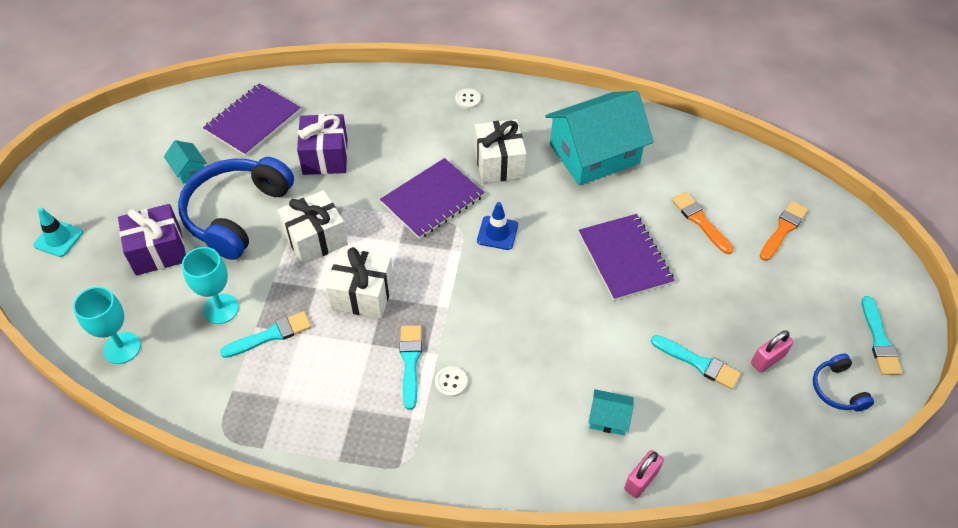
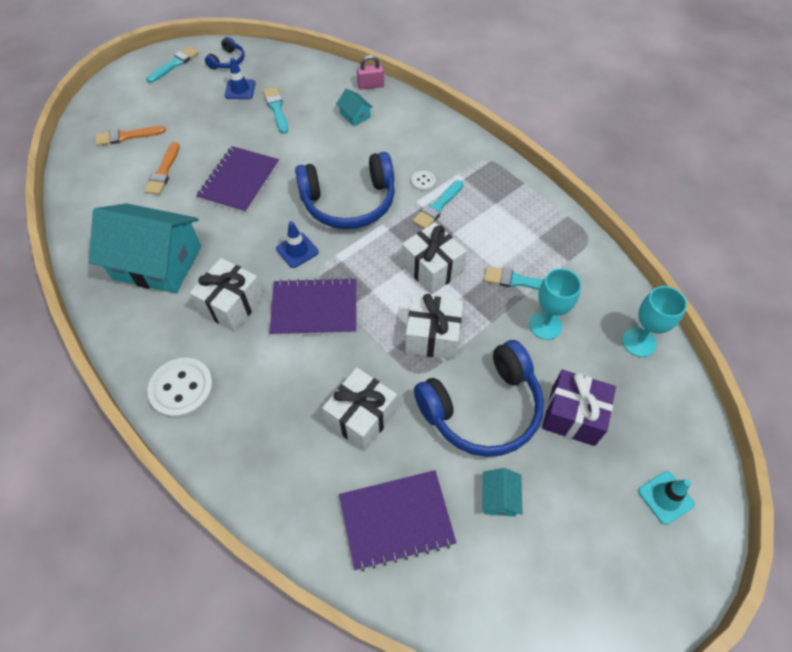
camera: 140 degrees left, 5 degrees up
(325, 156) = (361, 417): purple gift -> white gift
(468, 99) = (182, 389): white button -> white button, size x2.07
(501, 307) = (349, 202): none -> blue headphones
(768, 359) = (240, 89): pink padlock -> blue traffic cone

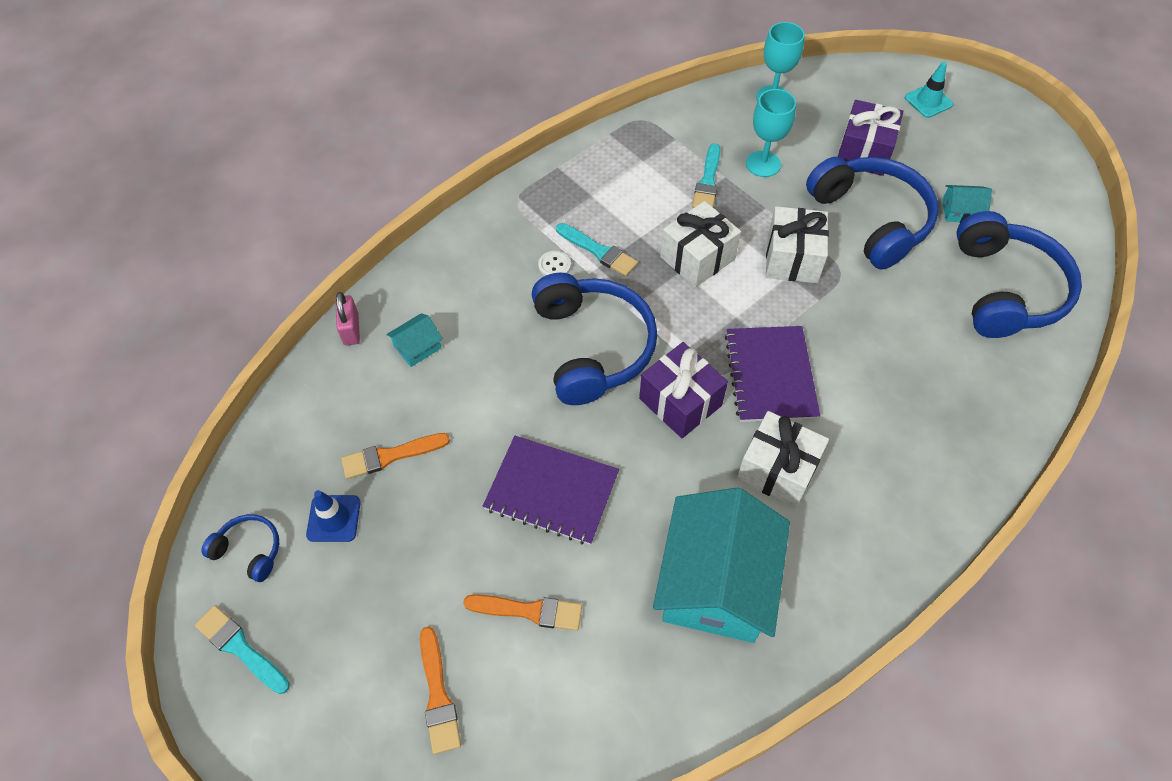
camera: 90 degrees left, 0 degrees up
(182, 389) = (910, 510): white button -> none
(276, 109) = (390, 456): turquoise brush -> orange brush
(297, 250) = (680, 402): blue traffic cone -> purple gift
(361, 417) = (904, 321): white gift -> none
(396, 519) = (1005, 289): purple notebook -> blue headphones

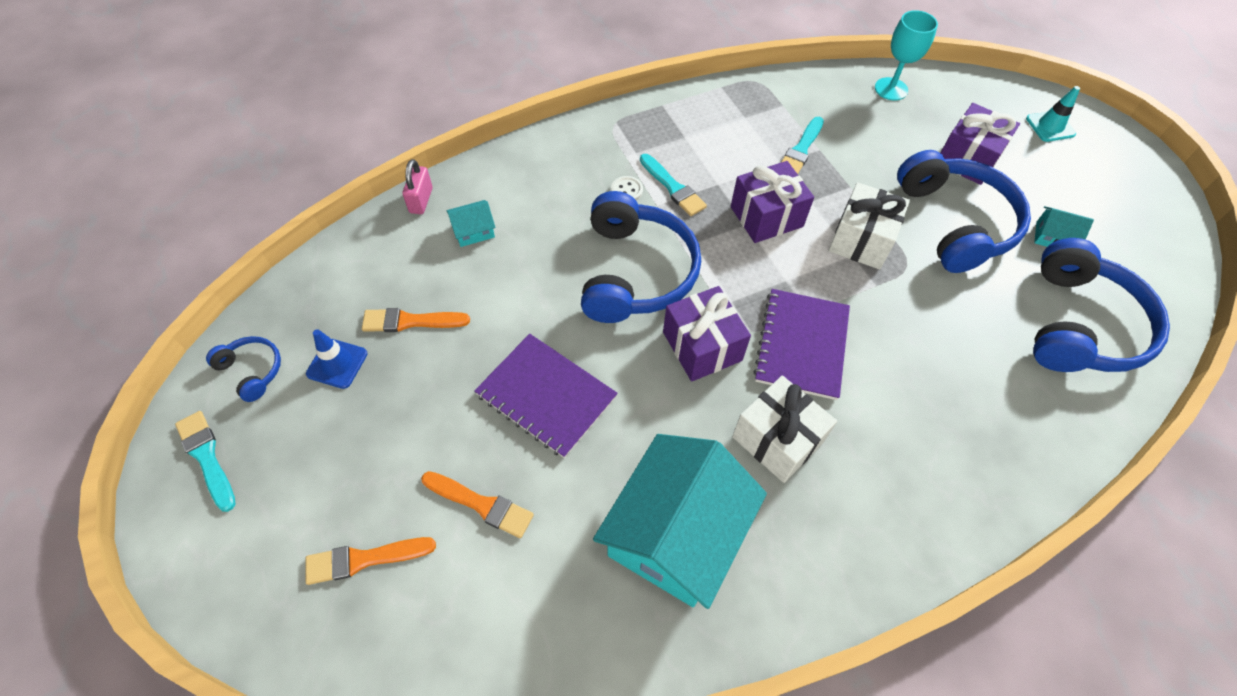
camera: 15 degrees right, 0 degrees up
(438, 695) = (364, 559): orange brush -> orange brush turned 75 degrees clockwise
(697, 258) = (766, 216): white gift -> purple gift
(763, 164) = (861, 146): turquoise goblet -> none

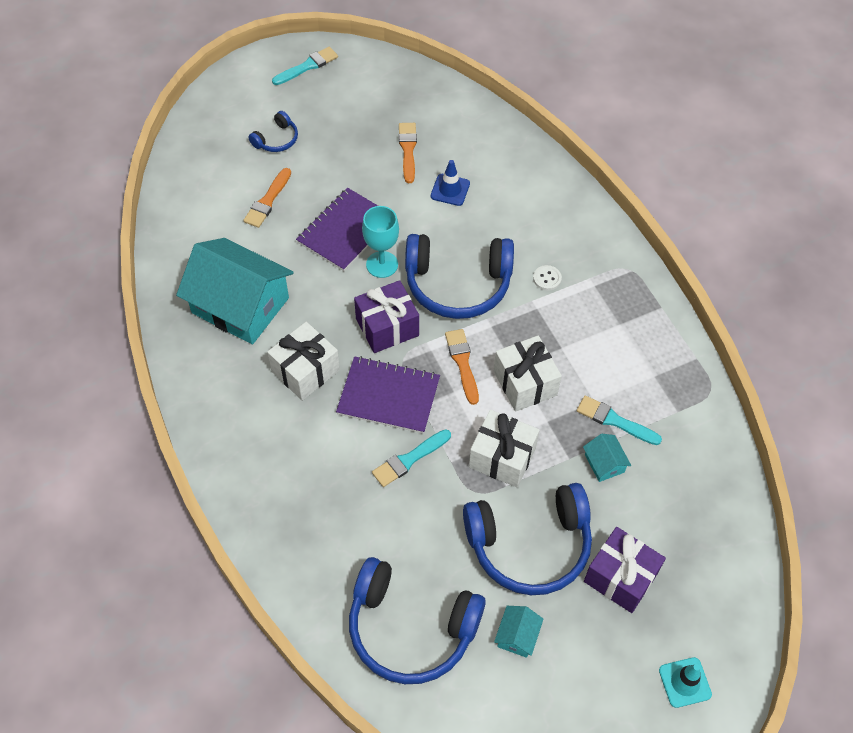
camera: 90 degrees right, 0 degrees up
(252, 371) = (368, 75): blue headphones -> blue headphones (276, 139)
(337, 363) = (373, 116): blue traffic cone -> blue traffic cone (450, 190)
(364, 559) = (237, 148): orange brush -> orange brush (462, 363)
(421, 200) = (523, 143): pink padlock -> none
(473, 231) = (494, 178): turquoise house -> turquoise house (604, 463)
(673, 187) = (553, 313): turquoise brush -> turquoise brush (409, 459)
(766, 216) = (525, 383): purple gift -> white gift
(891, 89) = (721, 520): turquoise goblet -> turquoise goblet (382, 264)

